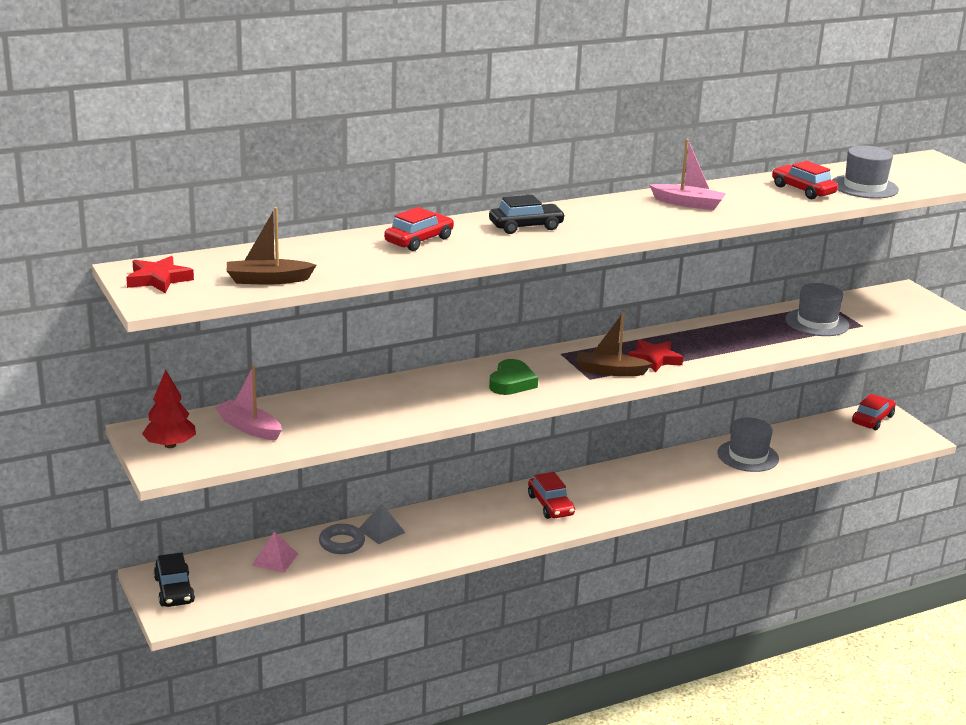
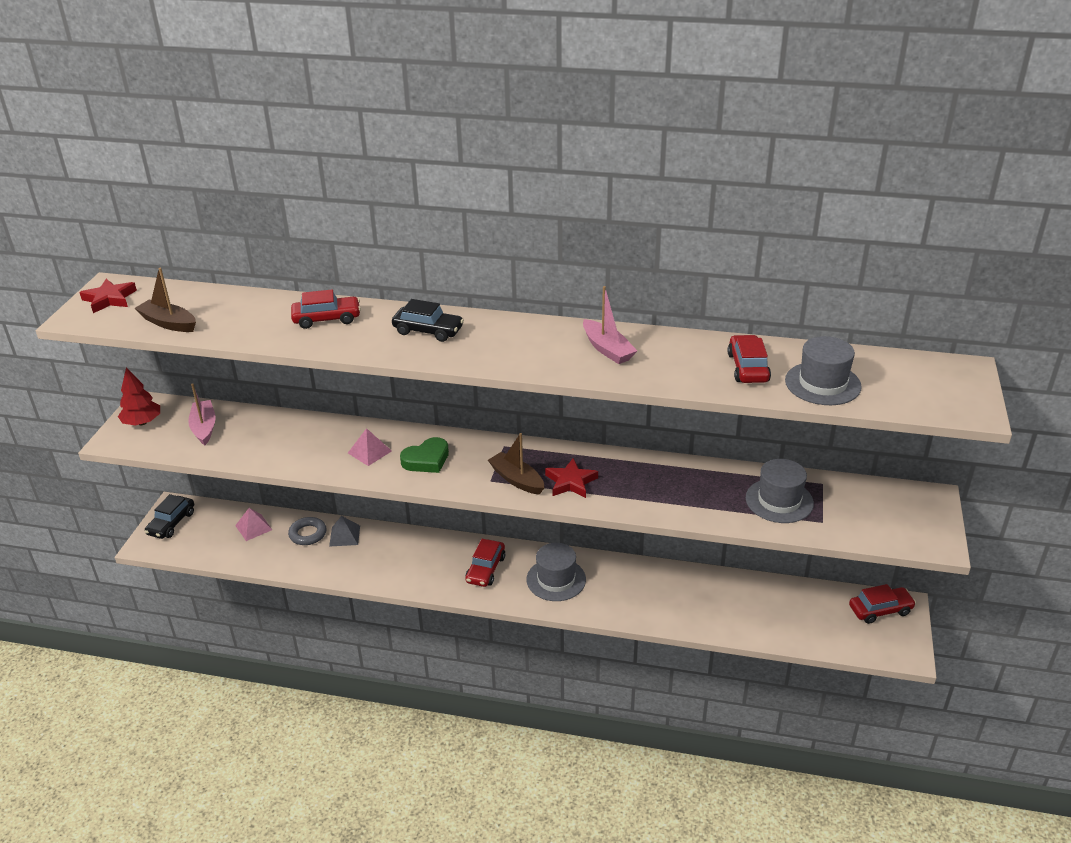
camera: 40 degrees right, 10 degrees up
(450, 393) = (369, 452): none -> pink pyramid
(748, 456) = (706, 596): grey hat -> grey hat (556, 579)

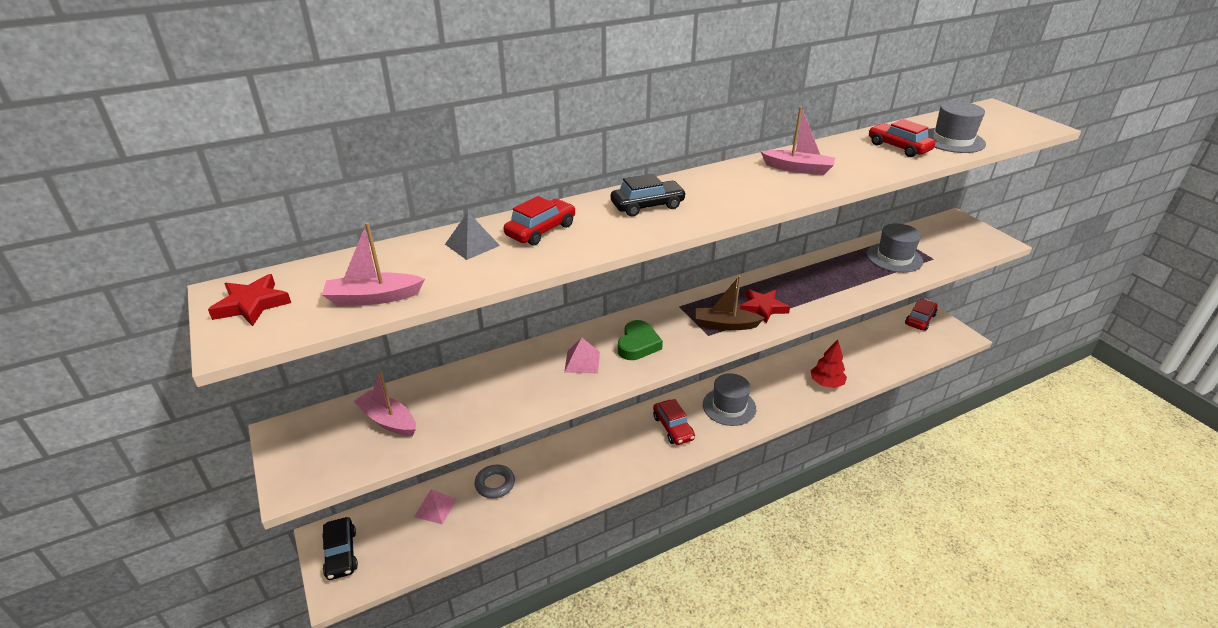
camera: 40 degrees left, 0 degrees up
(142, 422) = (306, 450): red tree -> red tree (826, 383)
(168, 323) = (373, 298): brown boat -> pink boat
(344, 536) = (530, 467): grey pyramid -> grey pyramid (472, 245)

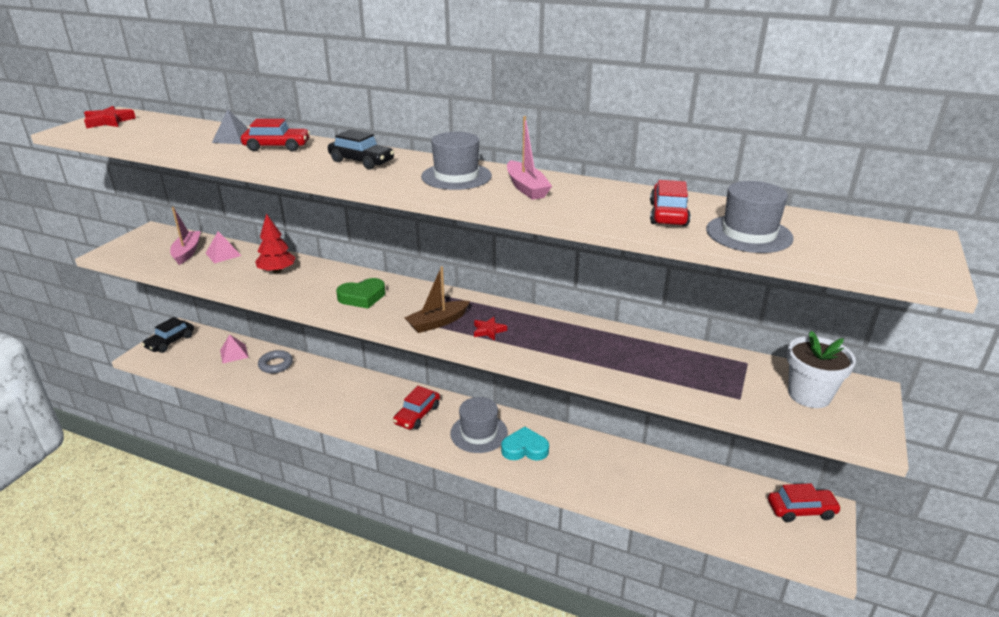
camera: 50 degrees right, 5 degrees down
(373, 298) = (140, 139): pink boat -> none
(582, 362) = (315, 285): pink pyramid -> pink pyramid (223, 254)
(725, 325) = (437, 322): brown boat -> brown boat turned 90 degrees counterclockwise
(763, 308) = (488, 331): red star -> red star, size x0.65
(768, 393) = (525, 449): none -> turquoise heart
(826, 383) = (587, 479): red tree -> red tree (277, 271)
(894, 258) = (697, 373): grey hat -> grey hat (456, 176)
(947, 237) = (809, 395): none -> white flower pot

